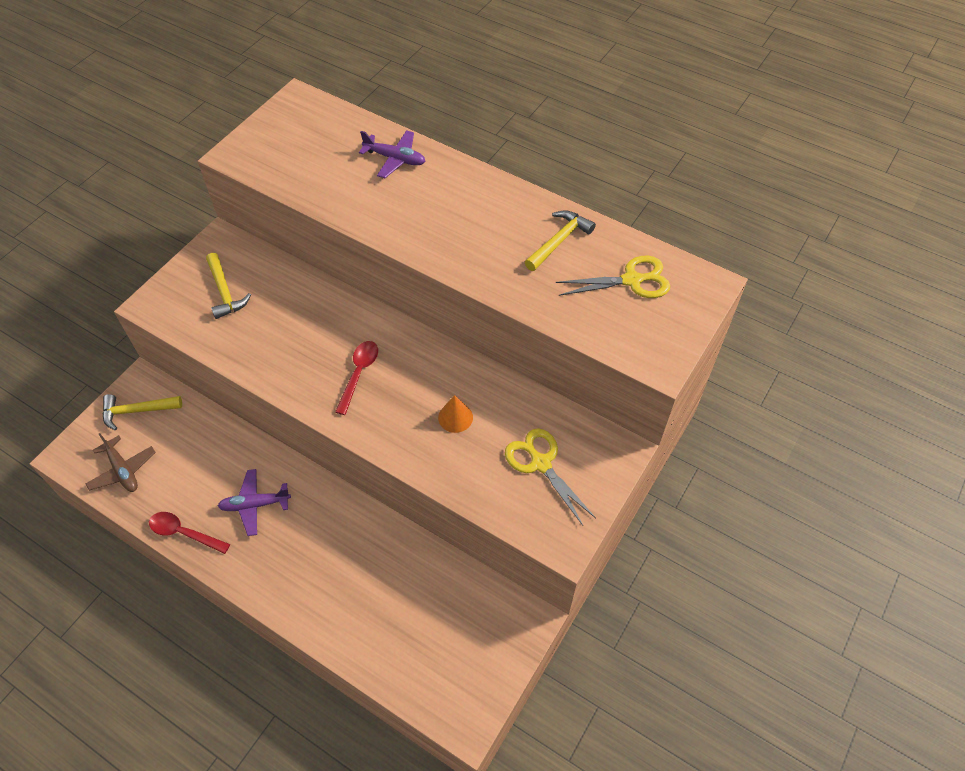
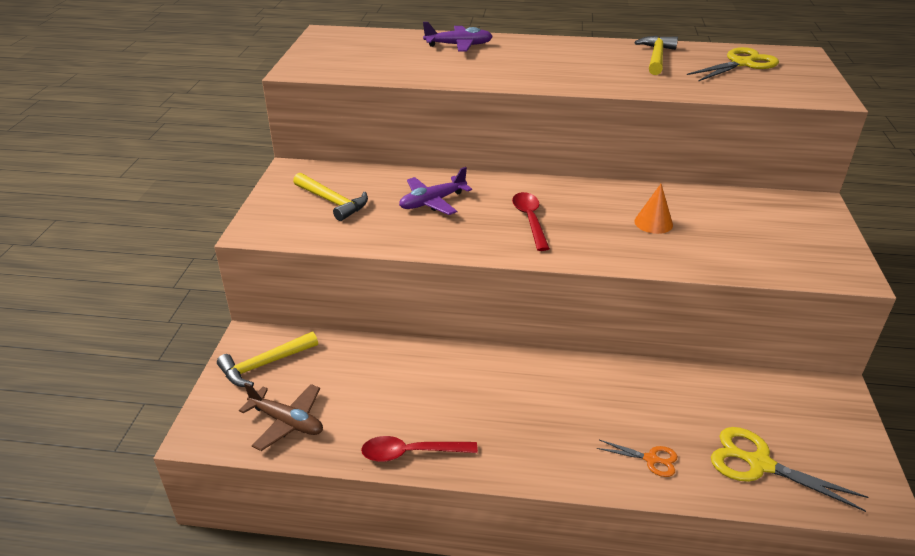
camera: 25 degrees left, 20 degrees down
(255, 504) = (472, 399): purple plane -> purple plane (432, 202)
(338, 613) = (651, 459): none -> orange scissors
(541, 463) = (764, 230): yellow scissors -> yellow scissors (759, 464)

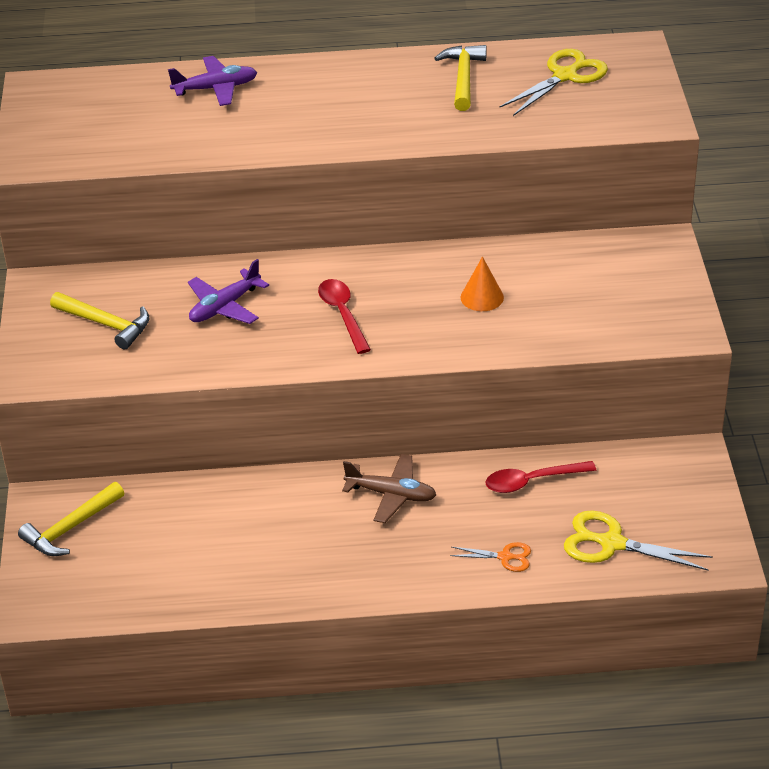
camera: 10 degrees left, 5 degrees up
(287, 422) = (120, 584): brown plane -> brown plane (391, 494)
(411, 453) = (261, 592): red spoon -> red spoon (532, 481)

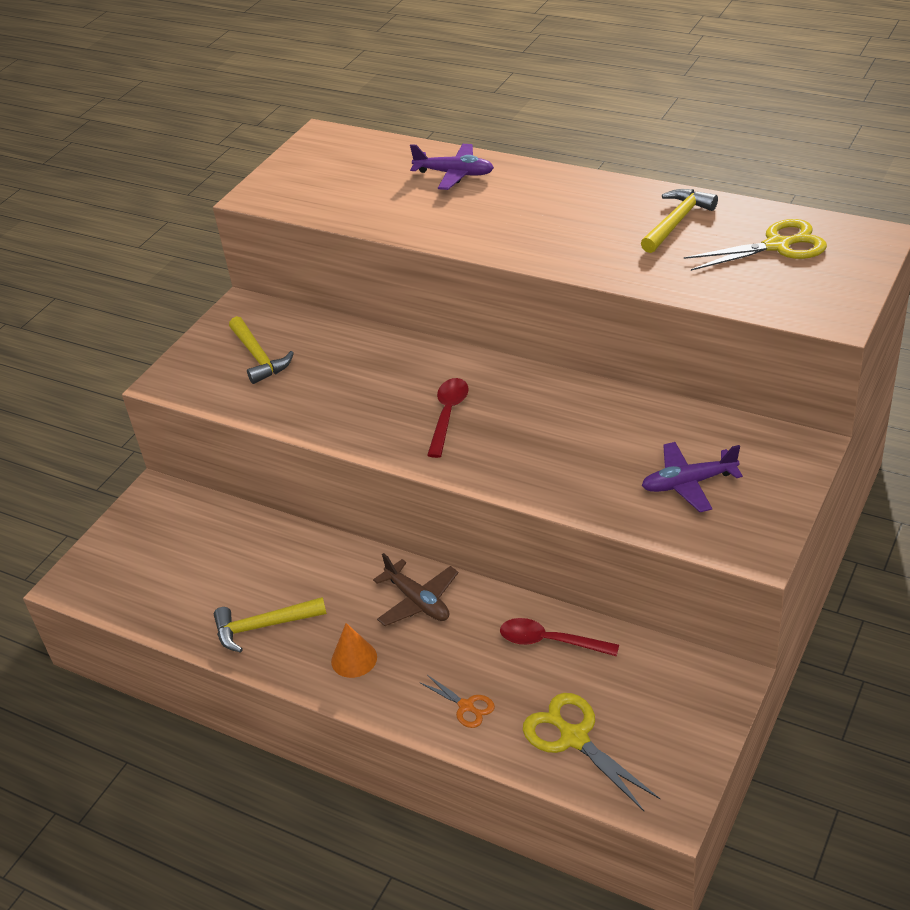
camera: 35 degrees right, 0 degrees up
(70, 528) = (154, 524): yellow hammer -> yellow hammer (263, 626)
(225, 306) = (360, 374): purple plane -> purple plane (688, 483)
(482, 297) = (582, 442): orange cone -> orange cone (354, 659)

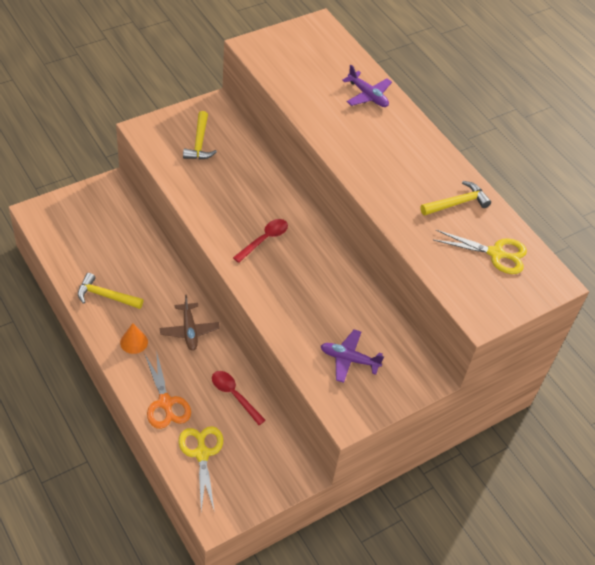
camera: 20 degrees right, 10 degrees up
(466, 706) = (165, 402): orange scissors -> orange scissors, size x1.81

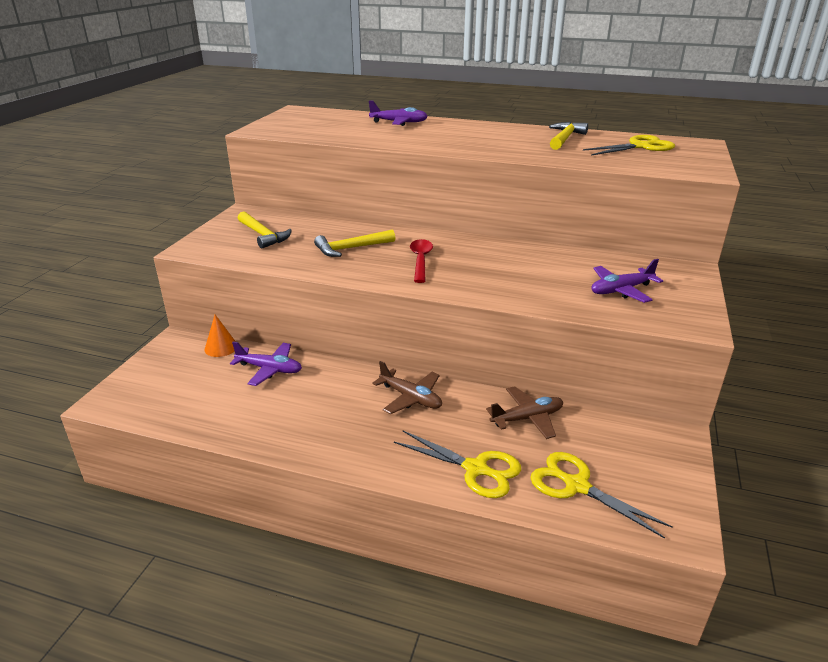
camera: 35 degrees left, 20 degrees down
(105, 296) = (283, 423): yellow hammer -> yellow hammer (351, 248)
(134, 342) = (368, 441): orange cone -> orange cone (221, 347)
(137, 249) = (269, 369): none -> purple plane
(165, 402) = (475, 469): orange scissors -> yellow scissors
(234, 395) = (527, 418): red spoon -> brown plane

